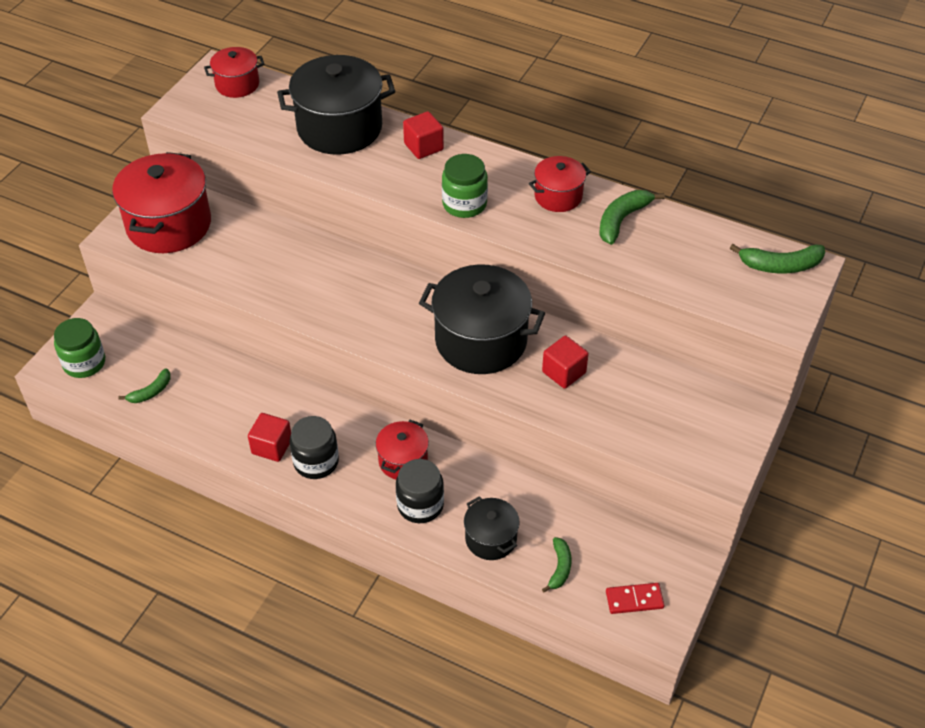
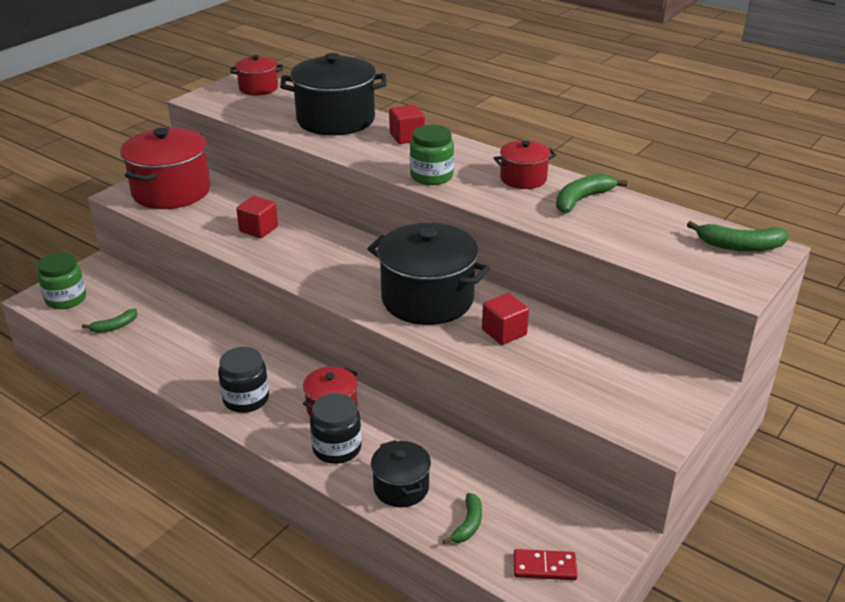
camera: 10 degrees right, 15 degrees down
(272, 446) = (208, 381): red cube -> red cube (258, 229)

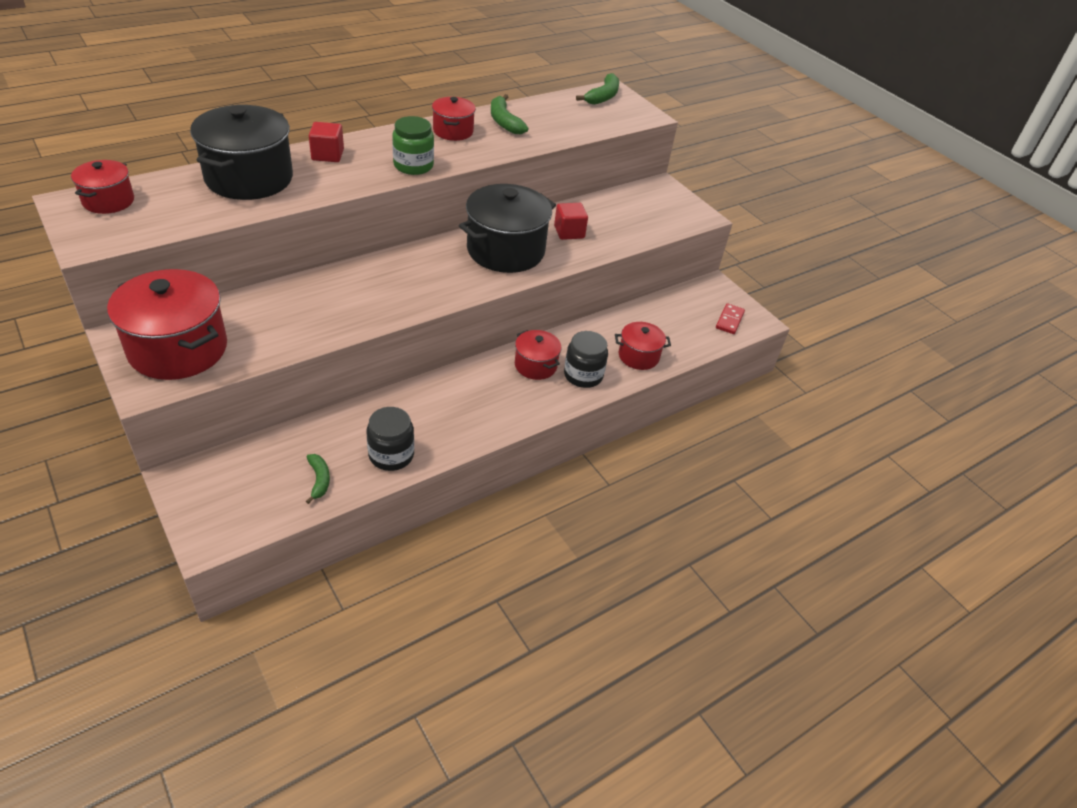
camera: 75 degrees left, 10 degrees up
(66, 299) = (230, 514): green jar -> none
(246, 399) = (495, 410): black jar -> black jar (391, 455)
(258, 229) = (320, 307): red cube -> none
(401, 487) = (638, 356): black pot -> red pot
(468, 524) = (684, 338): green banana -> none

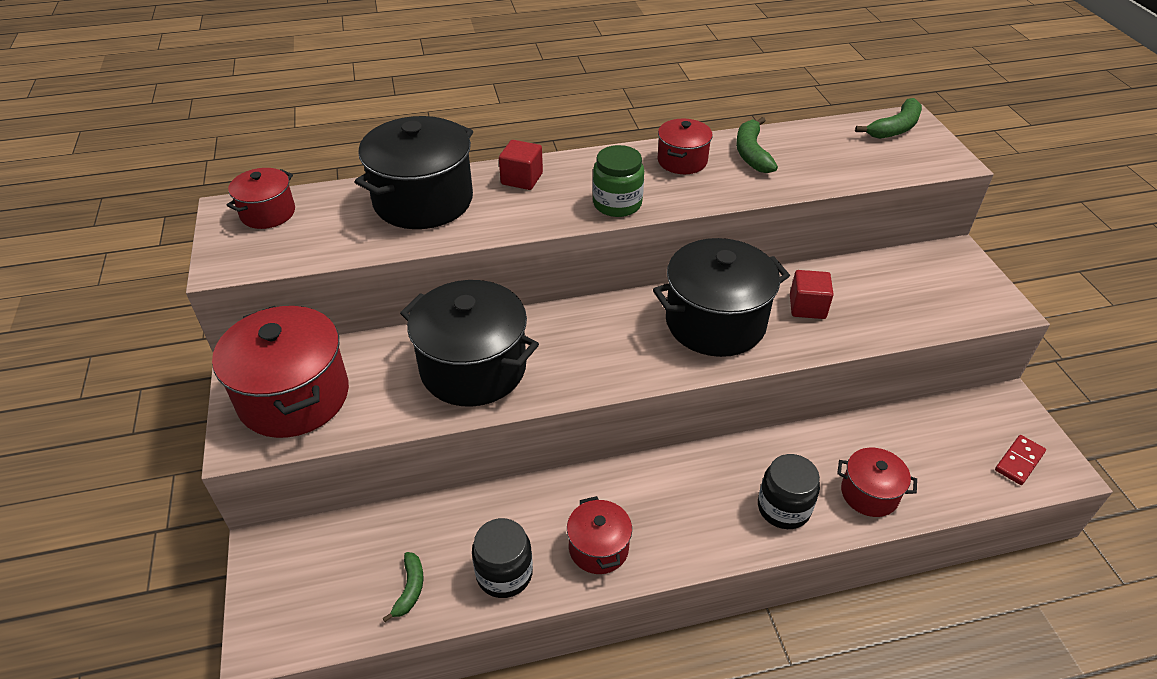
camera: 25 degrees right, 0 degrees up
(326, 306) = (473, 368): none -> black pot
(535, 365) = (723, 480): red pot -> red pot (598, 548)

